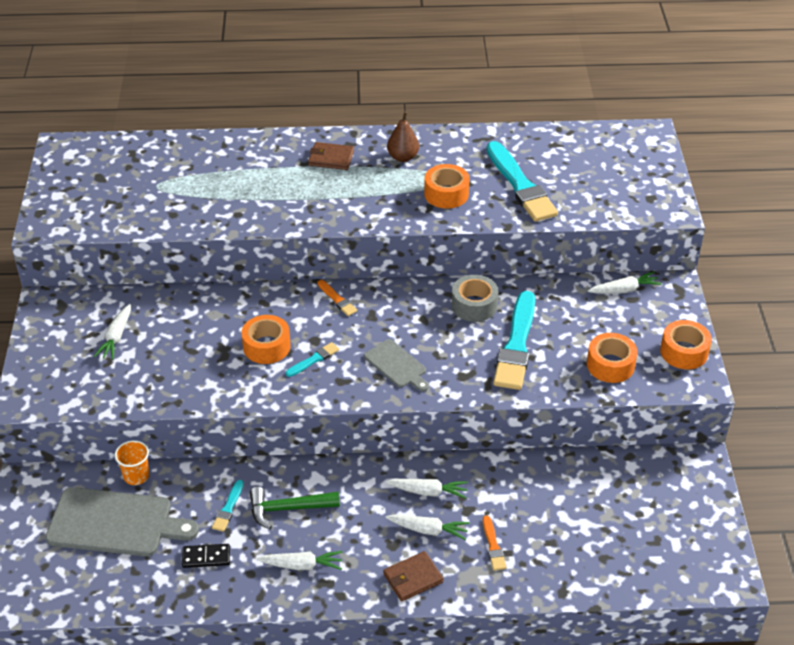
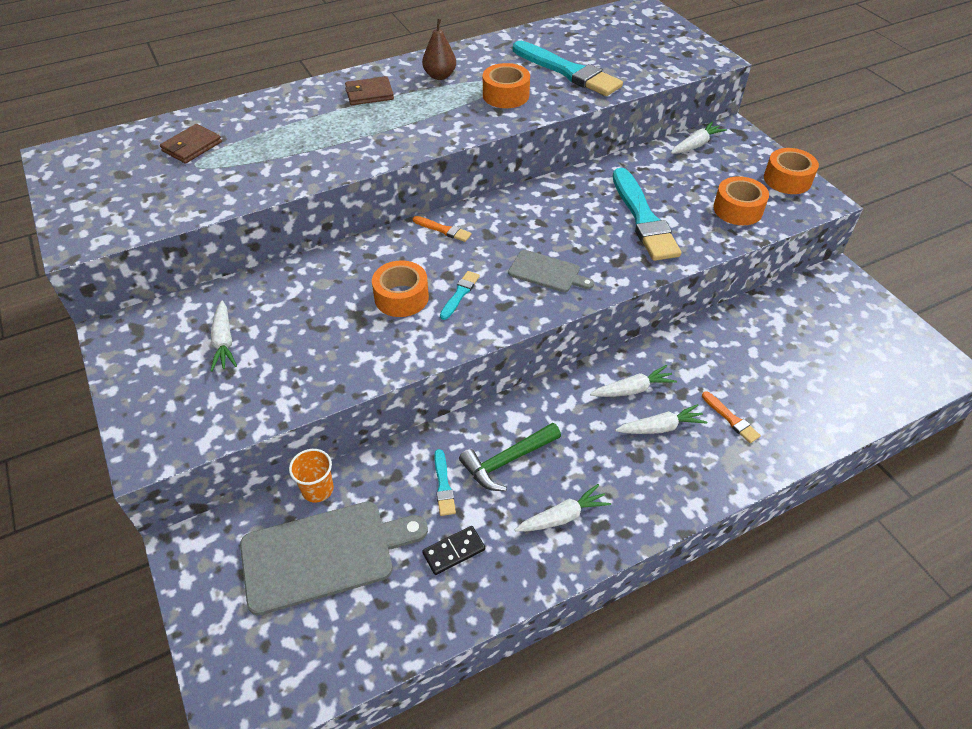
camera: 25 degrees left, 5 degrees up
(413, 578) = (682, 483): brown wallet -> brown wallet (192, 146)
(474, 305) = (578, 196): grey tape -> none

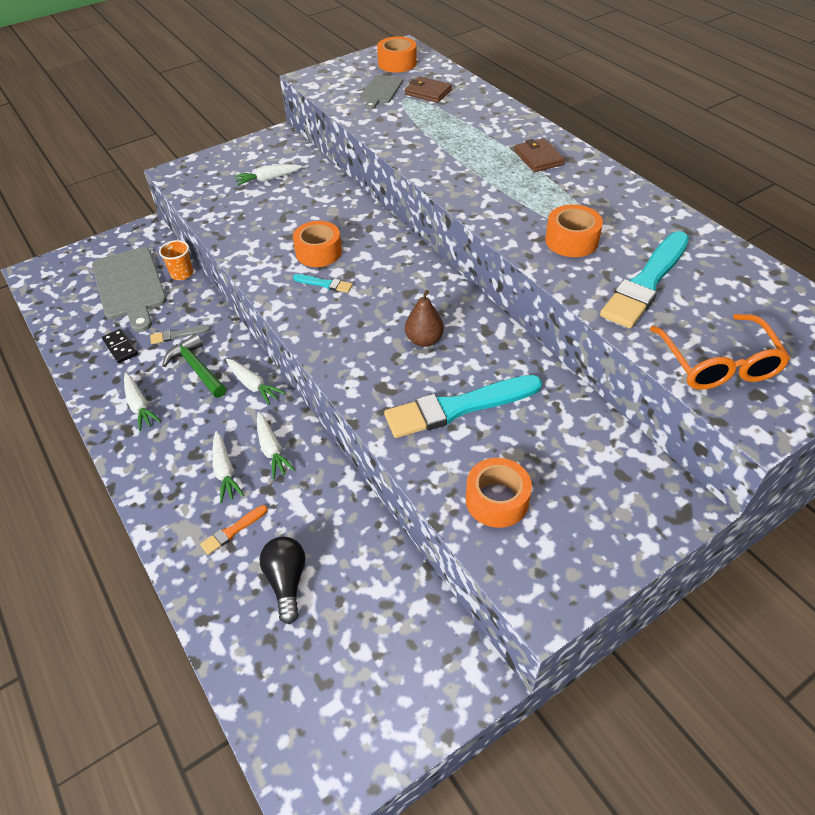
camera: 85 degrees right, 0 degrees up
(440, 76) = (591, 194): brown pear -> brown pear (424, 340)
(443, 230) = (410, 264): orange brush -> none
(443, 485) = (178, 335): turquoise brush -> grey brush
(547, 272) = (359, 336): grey cutting board -> grey cutting board (381, 91)
(658, 61) = (718, 364): none -> orange glasses
(696, 145) = (629, 461): white carrot -> white carrot (253, 385)
(778, 379) = (287, 581): none -> black light bulb
(787, 179) = (581, 565): orange tape -> orange tape (397, 63)

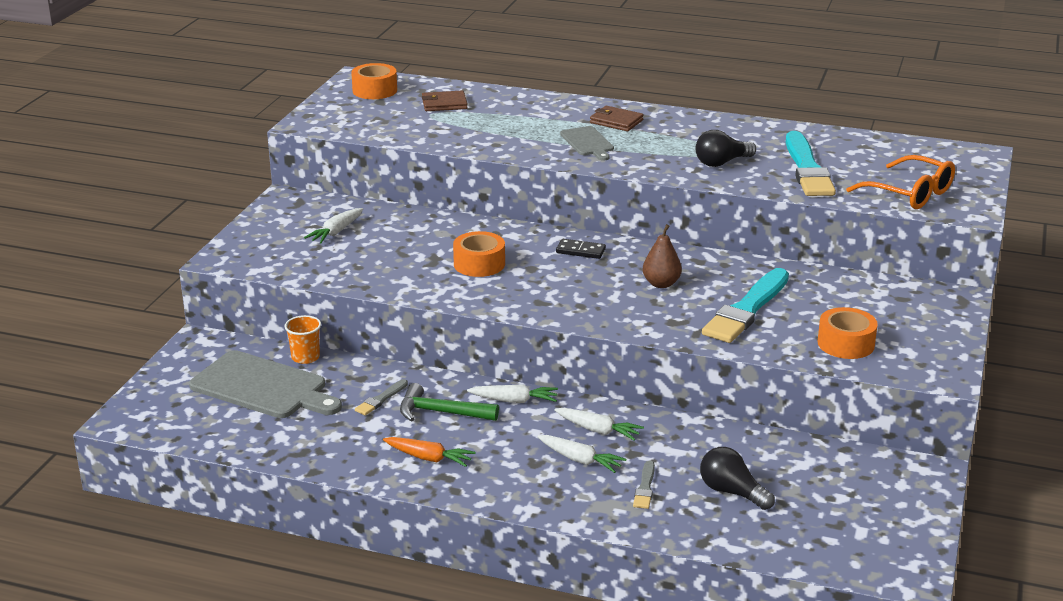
camera: 40 degrees left, 20 degrees down
(120, 347) = (335, 431): black domino -> black domino (580, 251)
(139, 406) = (429, 458): white carrot -> orange carrot
(233, 531) = (645, 488): orange brush -> grey brush
(324, 284) = (521, 282): turquoise brush -> none
(381, 91) = (397, 115): grey cutting board -> grey cutting board (588, 143)
(571, 240) = (721, 163): orange tape -> black light bulb

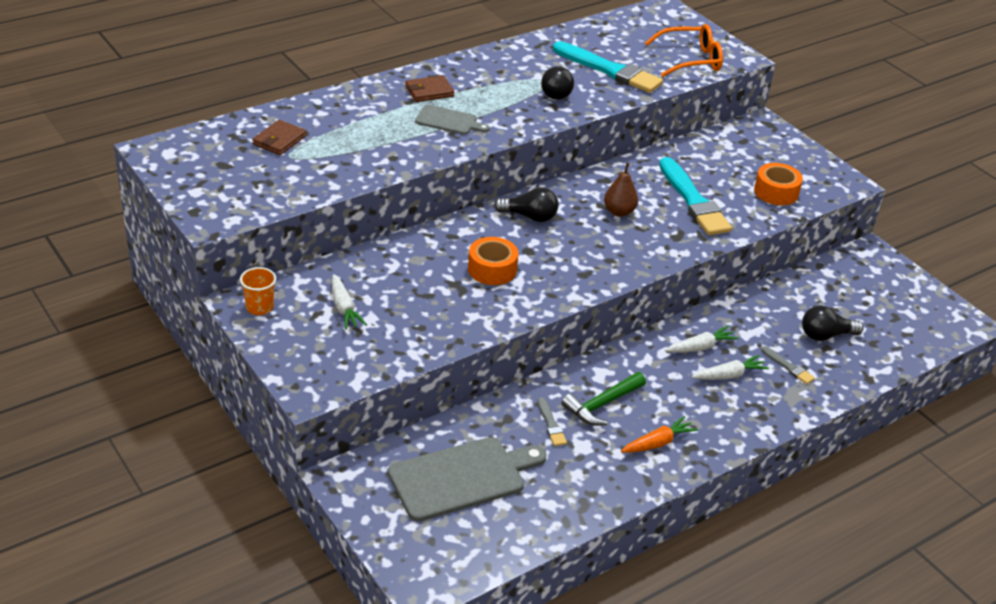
camera: 55 degrees left, 10 degrees up
(305, 357) = (441, 431): orange cup -> orange cup (259, 307)
(374, 90) = (197, 156): orange tape -> none
(514, 401) = (623, 362): white carrot -> none
(580, 251) = (529, 216): black domino -> black light bulb

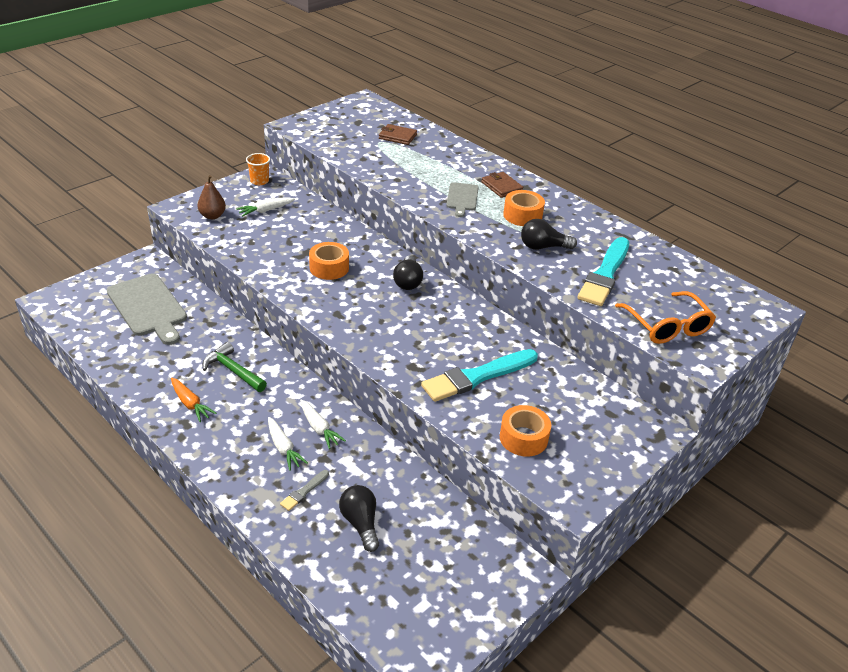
camera: 80 degrees right, 0 degrees up
(493, 91) = (522, 215): none -> orange tape
(551, 424) = (207, 345): grey brush -> none
(619, 212) = (437, 330): brown pear -> brown pear (212, 216)

